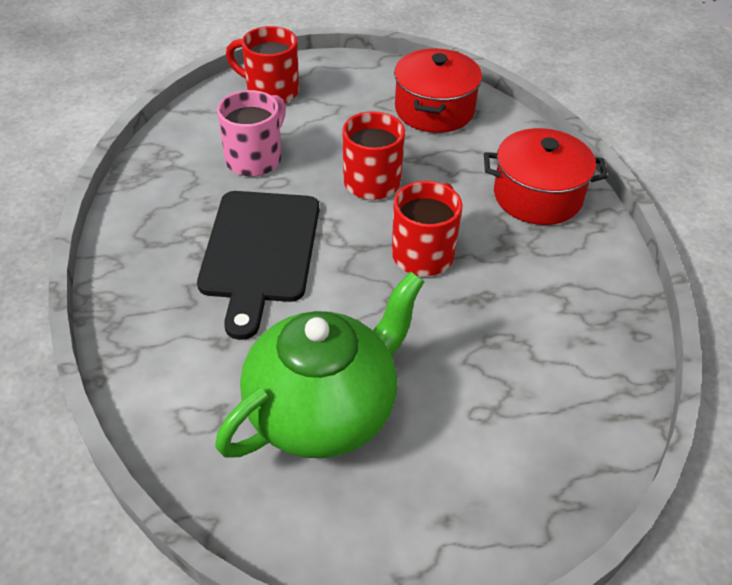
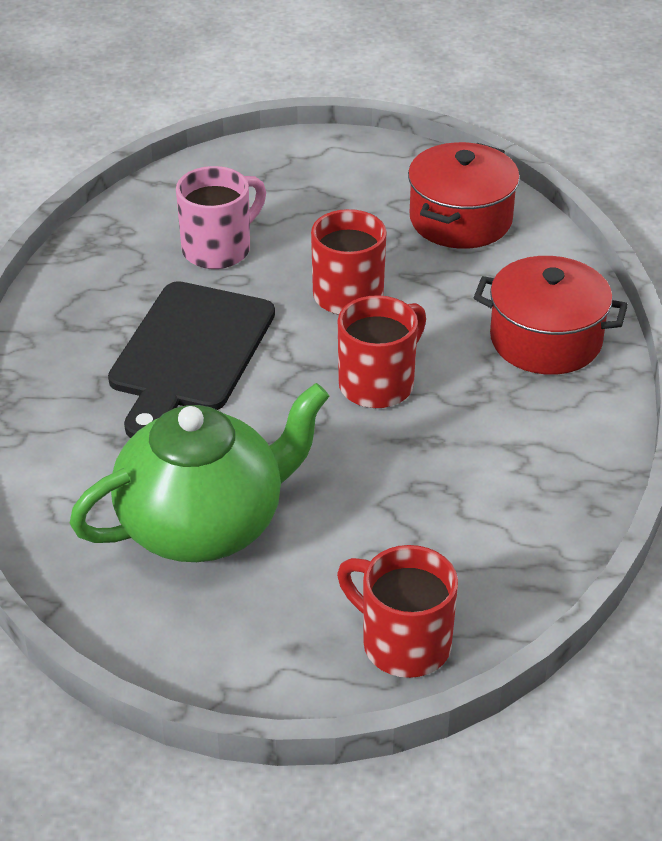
camera: 15 degrees right, 5 degrees down
(270, 92) = (264, 171): red mug -> red mug (403, 643)

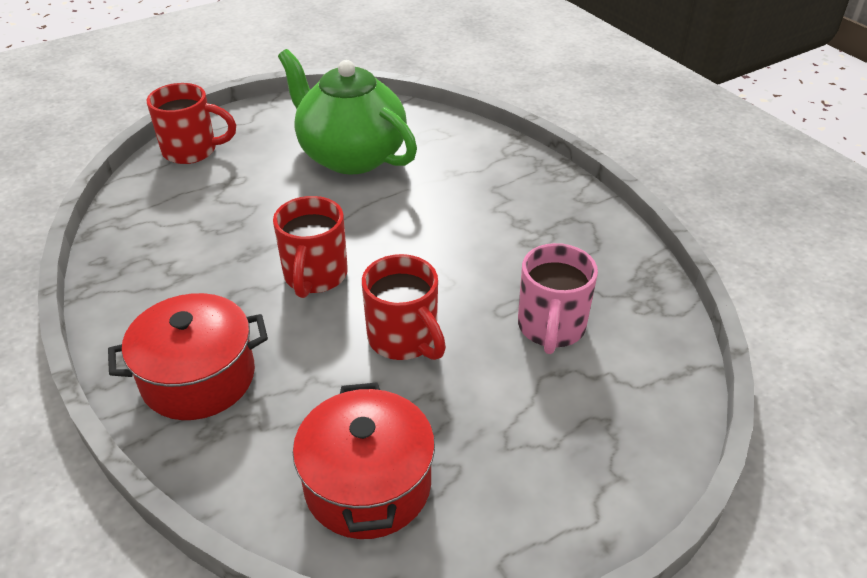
camera: 145 degrees right, 0 degrees up
(190, 353) = (470, 238): black cutting board -> none
(204, 525) = (351, 156): green teapot -> green teapot turned 105 degrees clockwise

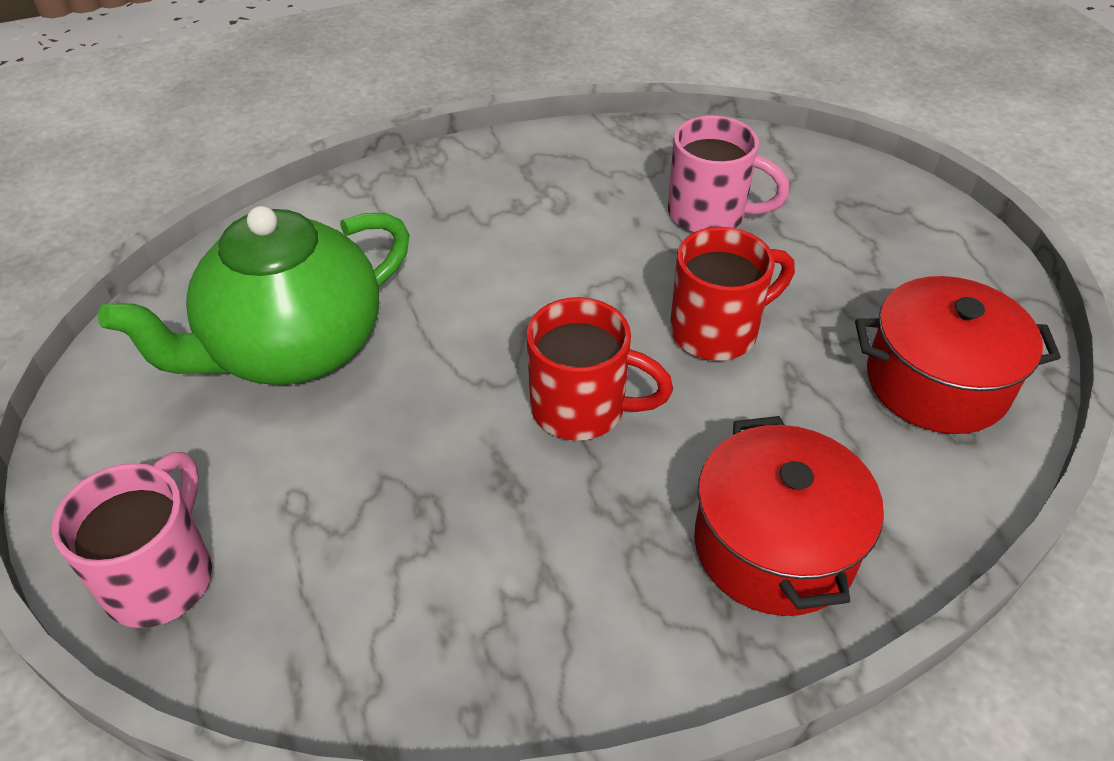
camera: 80 degrees left, 5 degrees up
(192, 151) = (161, 576): red mug -> pink mug

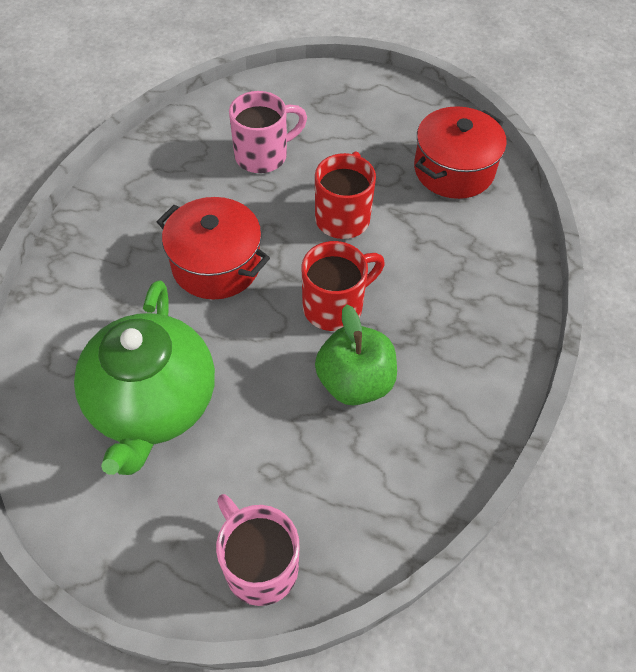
camera: 50 degrees left, 10 degrees up
(495, 499) = (355, 382): none -> green apple
(774, 546) = (480, 297): red pot -> red pot (216, 265)

